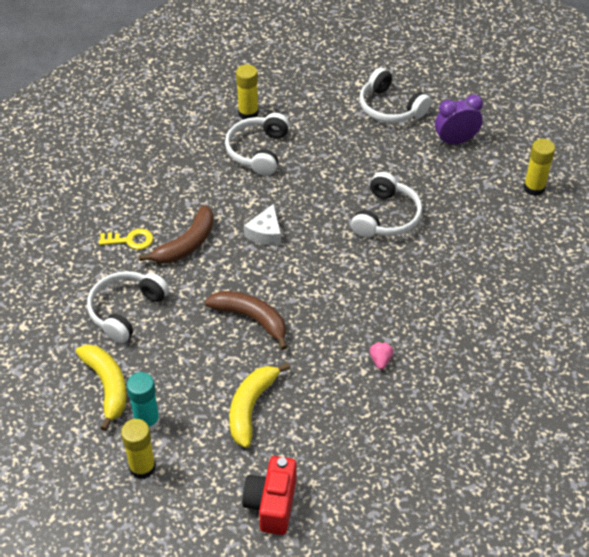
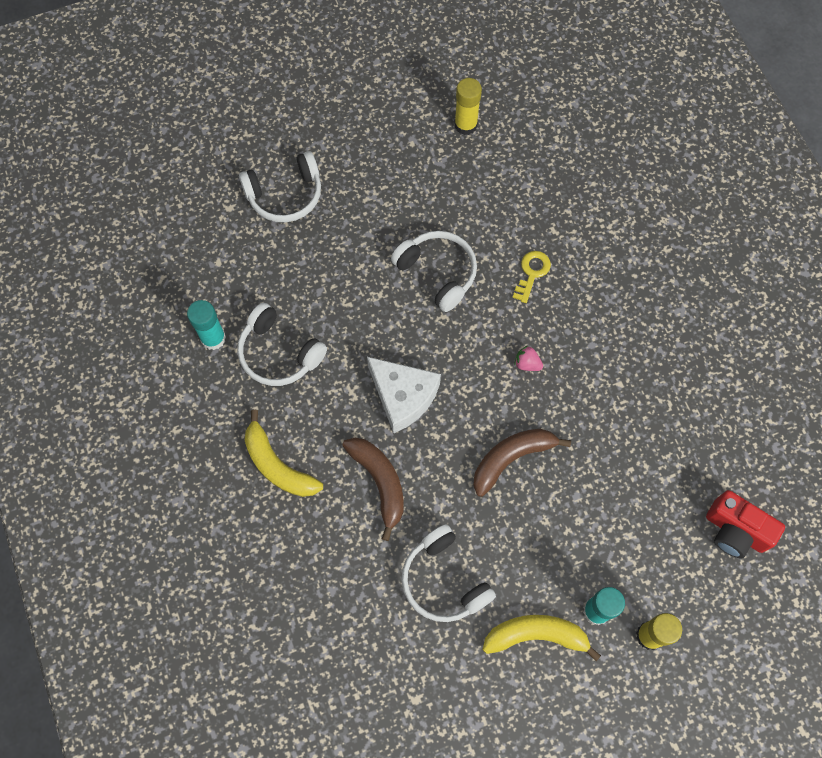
camera: 65 degrees left, 20 degrees up
(130, 240) = (345, 539): yellow key -> yellow key (531, 273)
(248, 113) = (213, 338): yellow glue stick -> turquoise glue stick
(251, 407) = (620, 504): yellow banana -> yellow banana (277, 465)
(265, 233) = (403, 396): white cheese -> white cheese, size x1.58
(380, 360) = (613, 363): pink strawberry -> pink strawberry (527, 364)
(455, 141) = (367, 159): purple clock -> none

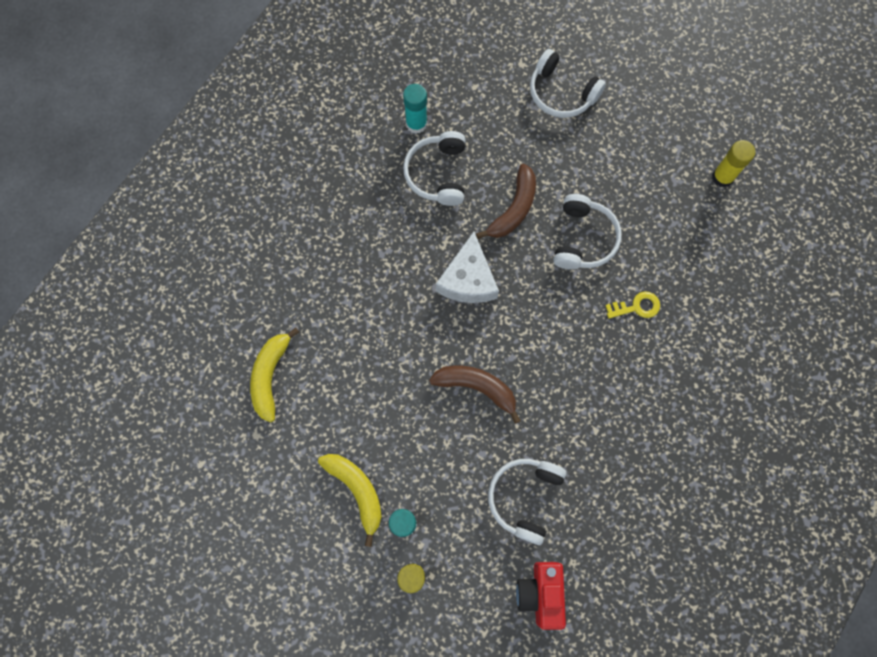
camera: 55 degrees right, 5 degrees up
(277, 465) = (356, 230): yellow banana -> yellow banana (270, 376)
(380, 482) = (392, 307): brown banana -> brown banana (514, 209)
(444, 580) = (352, 399): white headphones -> white headphones (525, 497)
(527, 364) = (560, 351): pink strawberry -> none

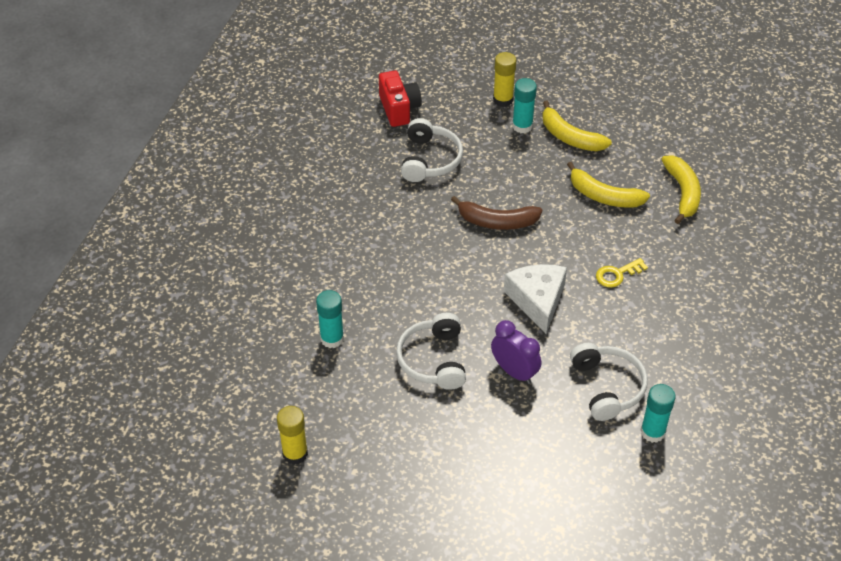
camera: 165 degrees right, 25 degrees down
(354, 393) = (604, 196): none -> yellow banana
(514, 209) = (514, 372): brown banana -> purple clock
(561, 93) = (501, 504): white headphones -> none
(636, 306) = (365, 313): yellow key -> yellow key (617, 274)
(673, 285) = (332, 338): none -> turquoise glue stick

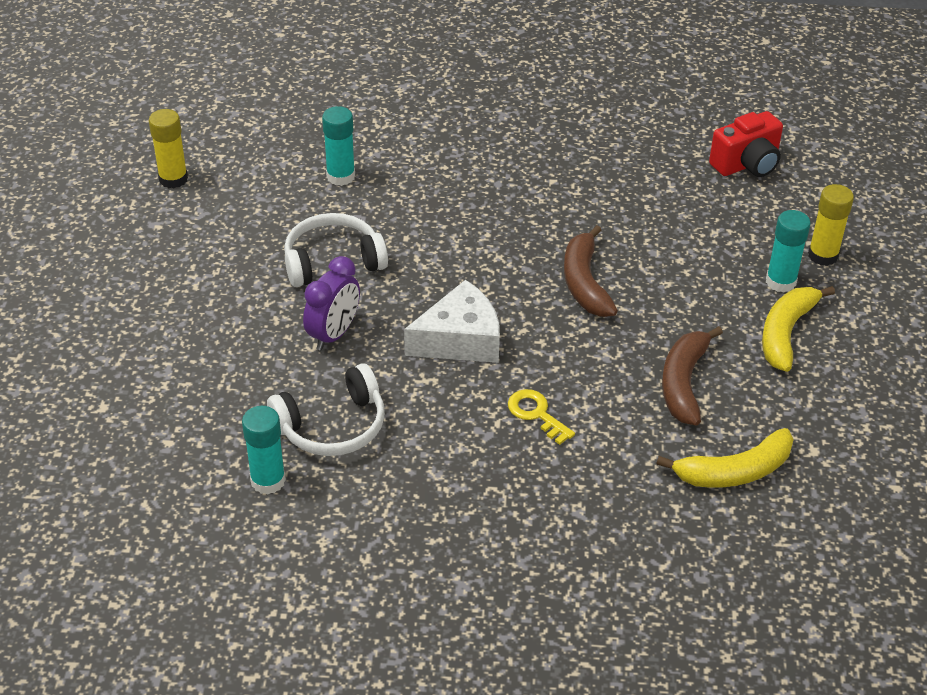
camera: 75 degrees right, 5 degrees down
(429, 160) = (668, 205): white headphones -> none
(604, 196) = (683, 383): yellow banana -> brown banana

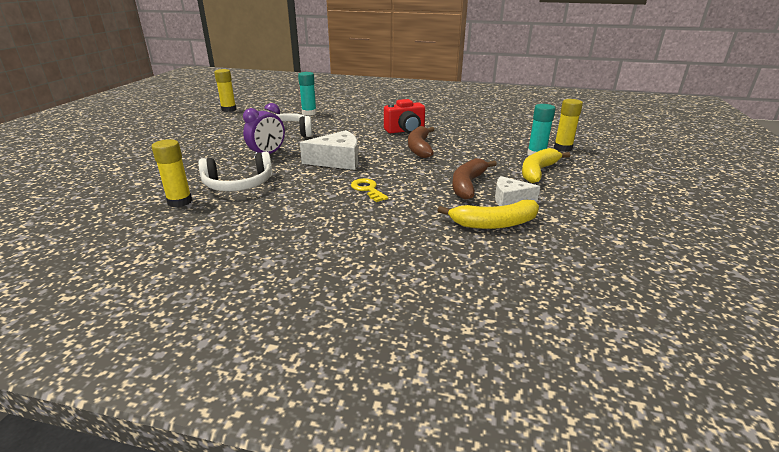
camera: 10 degrees right, 15 degrees down
(268, 480) = (180, 202): turquoise glue stick -> yellow glue stick
(747, 164) = (521, 121): red camera -> red camera (405, 131)
(750, 413) = (510, 199): none -> white cheese

